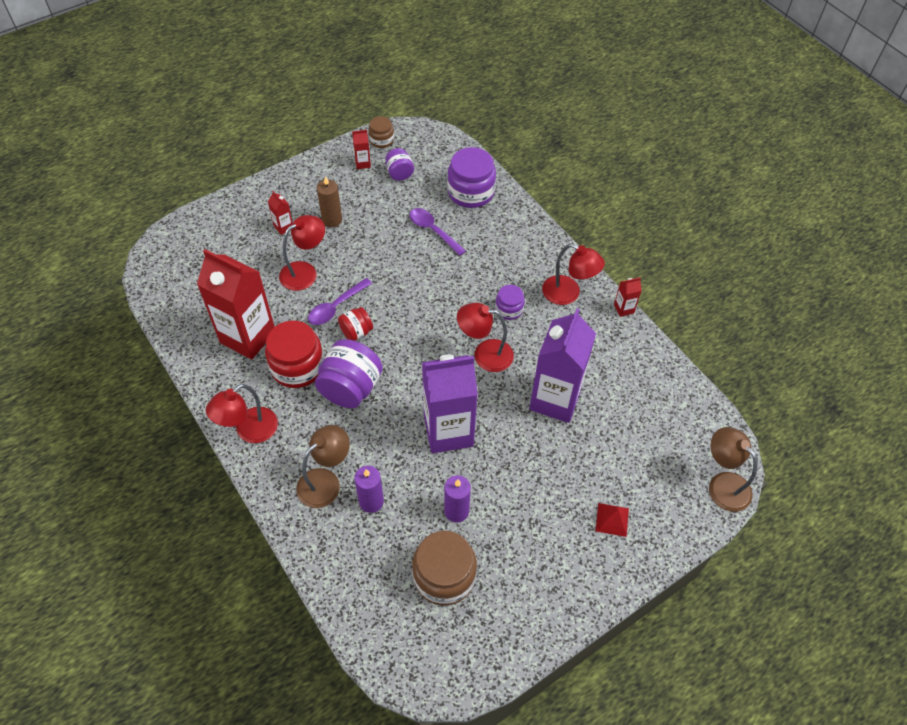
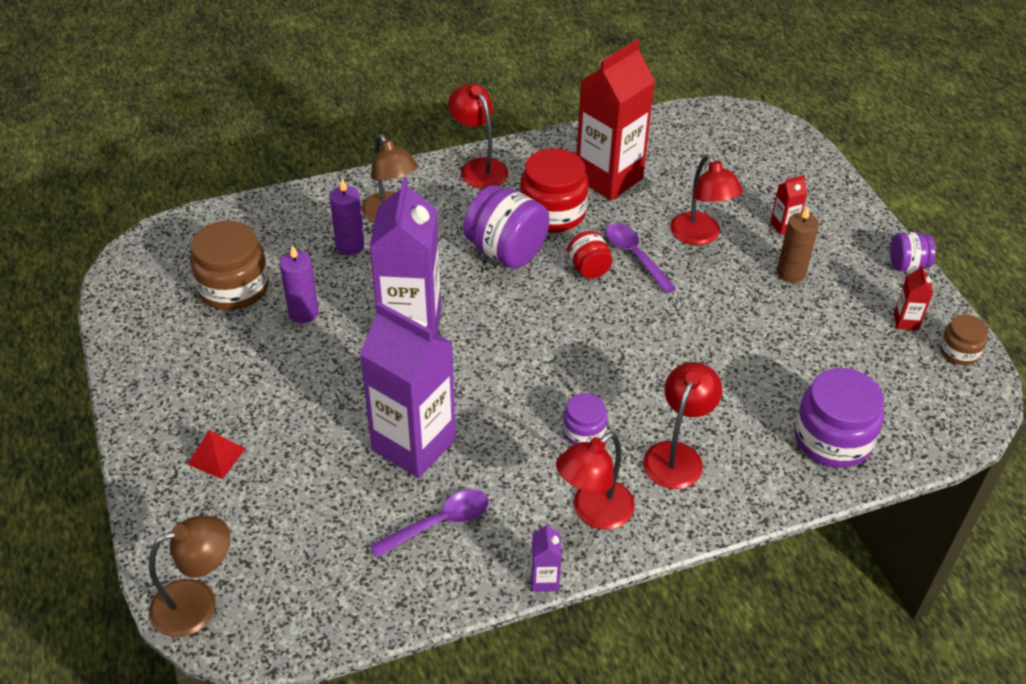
camera: 105 degrees right, 10 degrees down
(399, 173) = (881, 359): purple jar -> purple jar (907, 265)
(433, 231) = (754, 376): purple spoon -> purple spoon (439, 523)
(485, 354) = (514, 386): red lamp -> red lamp (677, 455)
(624, 309) = (544, 580): red carton -> purple carton

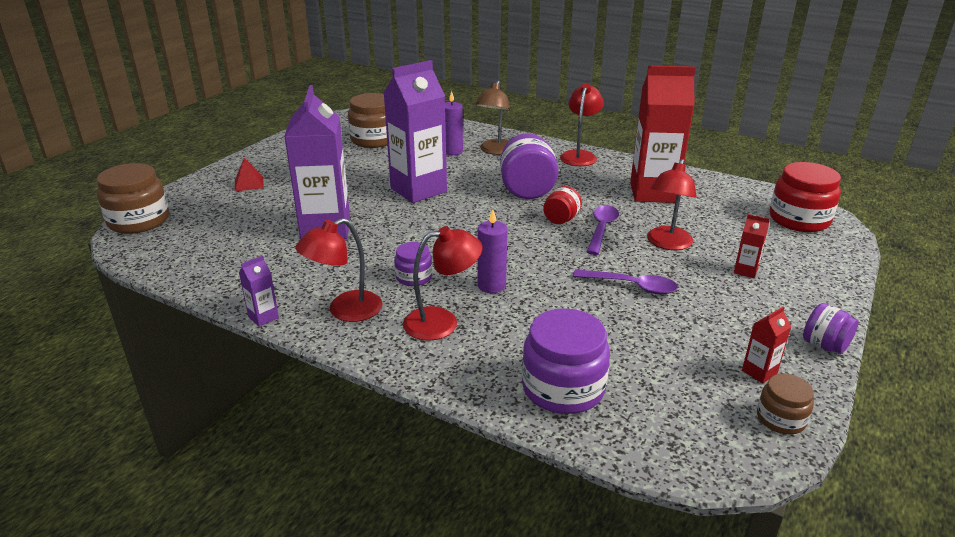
camera: 50 degrees right, 15 degrees down
(197, 603) = (139, 221): brown lamp -> brown jar
(303, 312) = (383, 161): purple candle -> purple candle (491, 286)
(439, 523) = (271, 262): purple spoon -> purple spoon (631, 286)
(552, 212) = (587, 189): red jar -> red jar (799, 219)
(593, 512) = (345, 311): red lamp -> red lamp turned 45 degrees counterclockwise
(790, 273) = (704, 294): brown candle -> none

